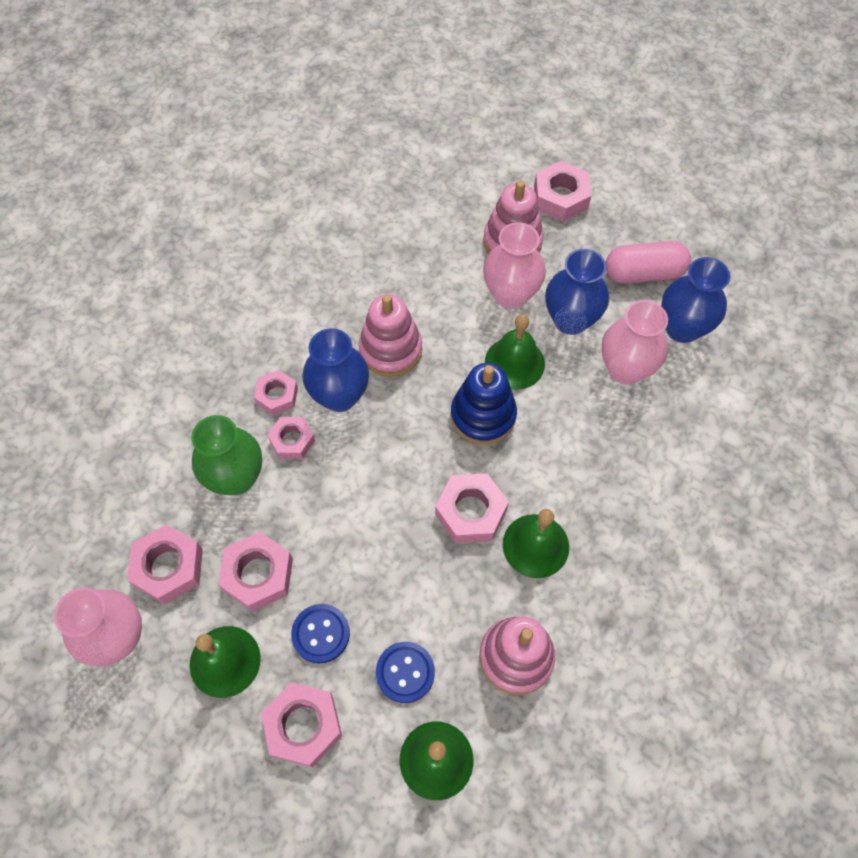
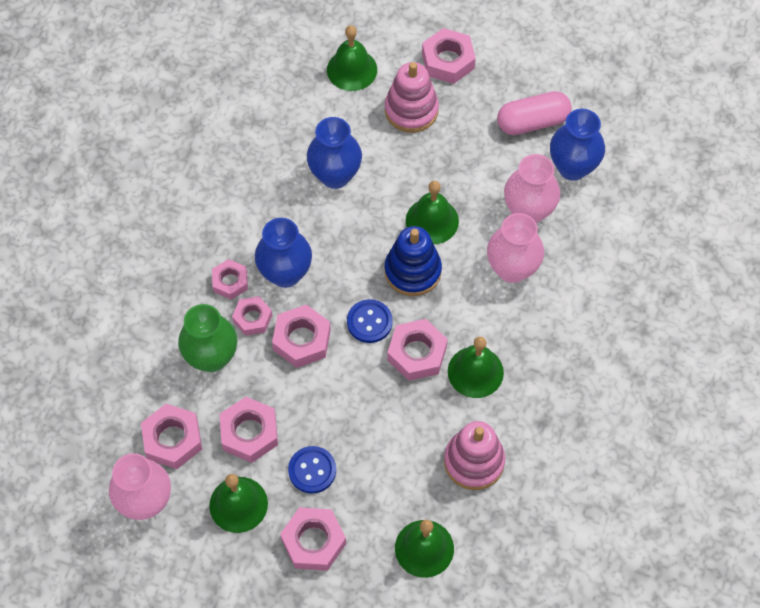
camera: 10 degrees left, 0 degrees up
(342, 474) = (302, 340): none -> pink nut
(390, 350) = (321, 226): pink stacking toy -> none
(405, 672) = (387, 488): blue button -> blue button (369, 322)
(456, 192) = (352, 69): none -> green bell
(510, 295) = (418, 160): pink vase -> pink vase (512, 269)
(570, 320) = (474, 175): blue vase -> blue vase (335, 175)

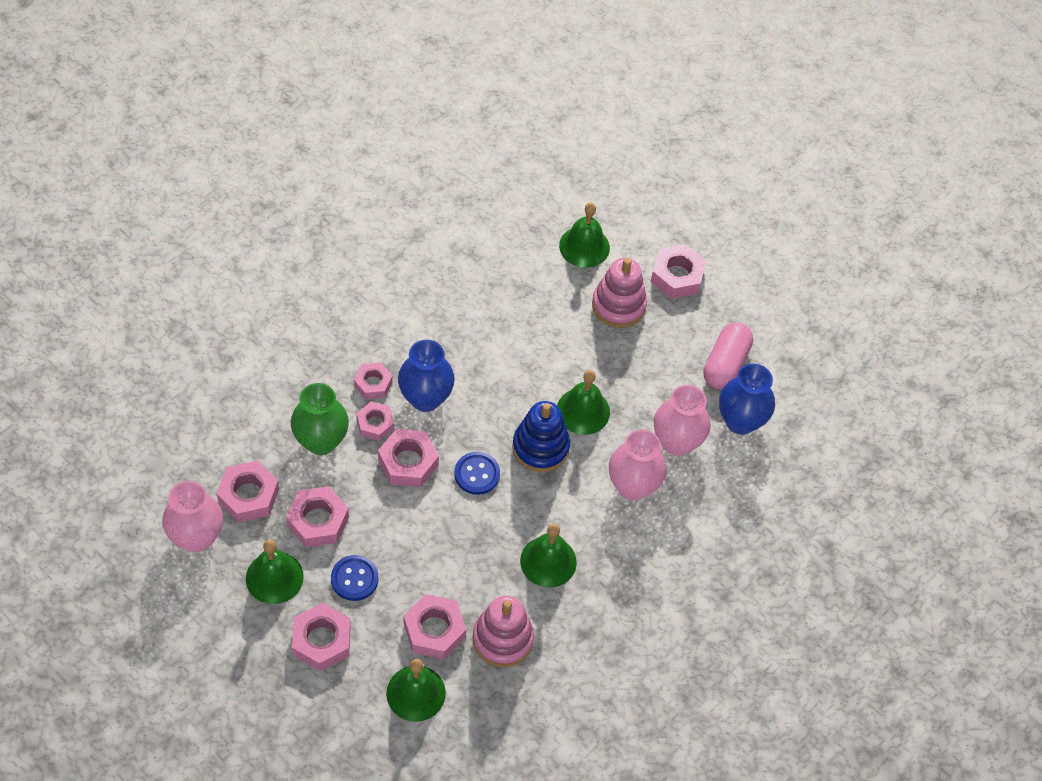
camera: 20 degrees right, 5 degrees down
(335, 175) = (517, 333): blue vase -> none
(417, 353) = (504, 521): pink nut -> pink nut (434, 630)
(532, 122) = (725, 364): pink capsule -> pink capsule turned 75 degrees counterclockwise

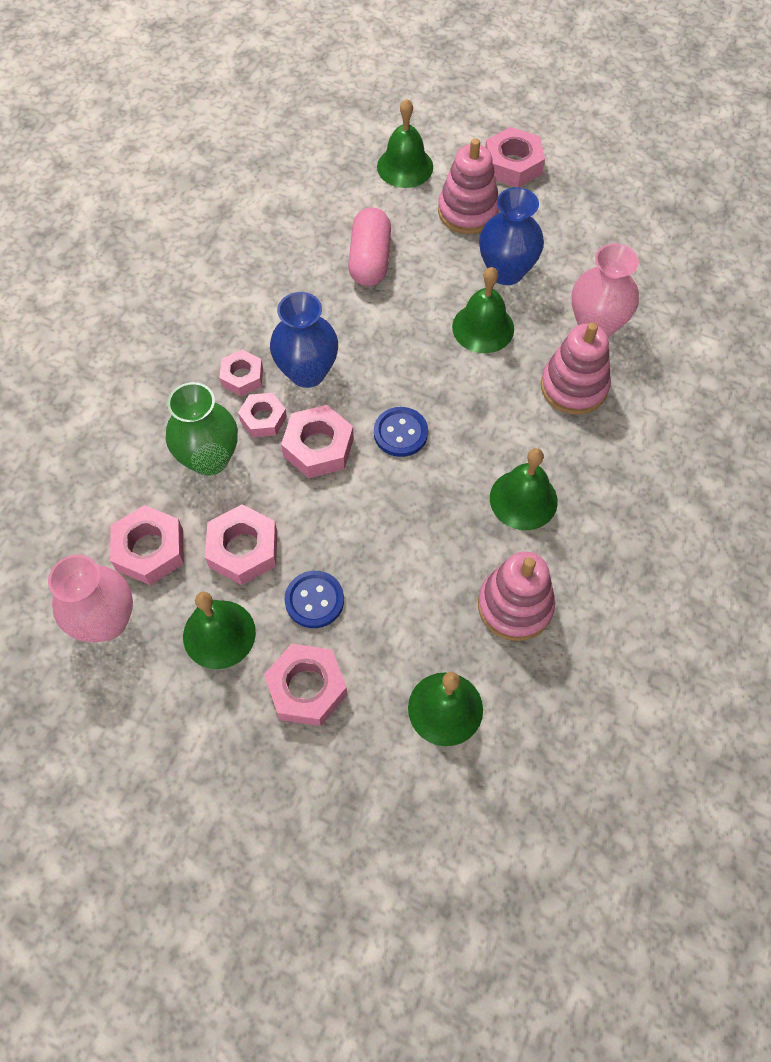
camera: 15 degrees left, 5 degrees up
(434, 630) = (433, 625): pink nut -> none
(540, 447) = (456, 380): blue stacking toy -> none
(632, 486) = (573, 387): pink vase -> pink stacking toy
(725, 364) = (605, 232): pink capsule -> pink capsule (370, 260)
(740, 421) = (649, 282): blue vase -> blue vase (506, 271)

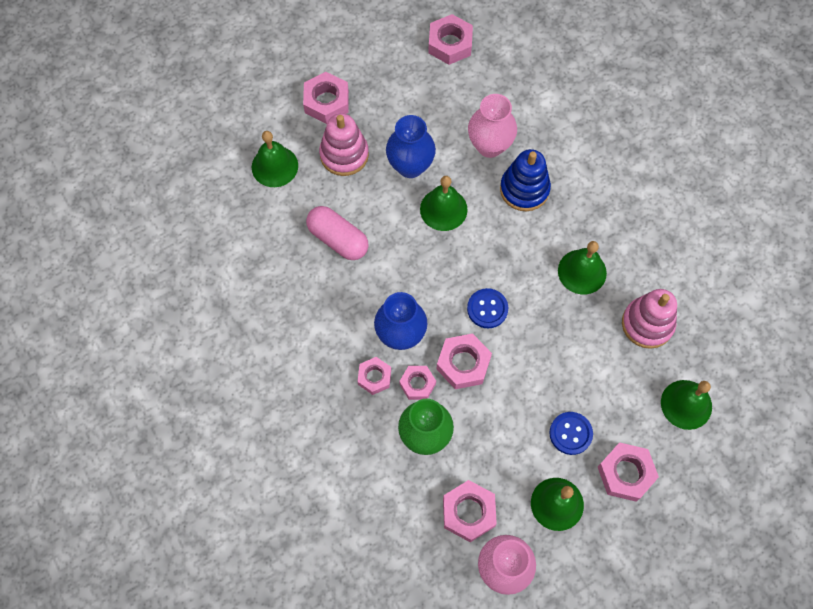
camera: 55 degrees left, 5 degrees up
(243, 549) = (507, 454): pink nut -> pink nut (450, 44)
(573, 387) = (524, 189): pink stacking toy -> blue stacking toy

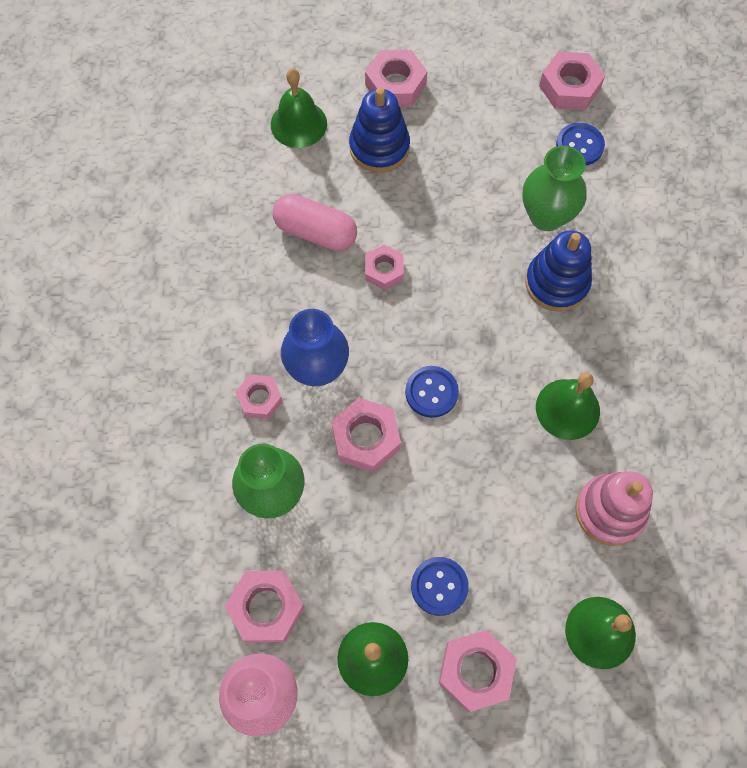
camera: 30 degrees right, 0 degrees up
(338, 239) = (315, 232): pink capsule -> pink capsule turned 45 degrees counterclockwise
(344, 154) = (379, 147): pink stacking toy -> blue stacking toy
(410, 166) = (443, 194): blue vase -> none
(417, 384) = (301, 432): pink nut -> pink nut (384, 270)
(443, 209) = (451, 258): green bell -> none
(482, 83) = (579, 145): none -> blue button
(489, 146) = (546, 216): pink vase -> green vase

